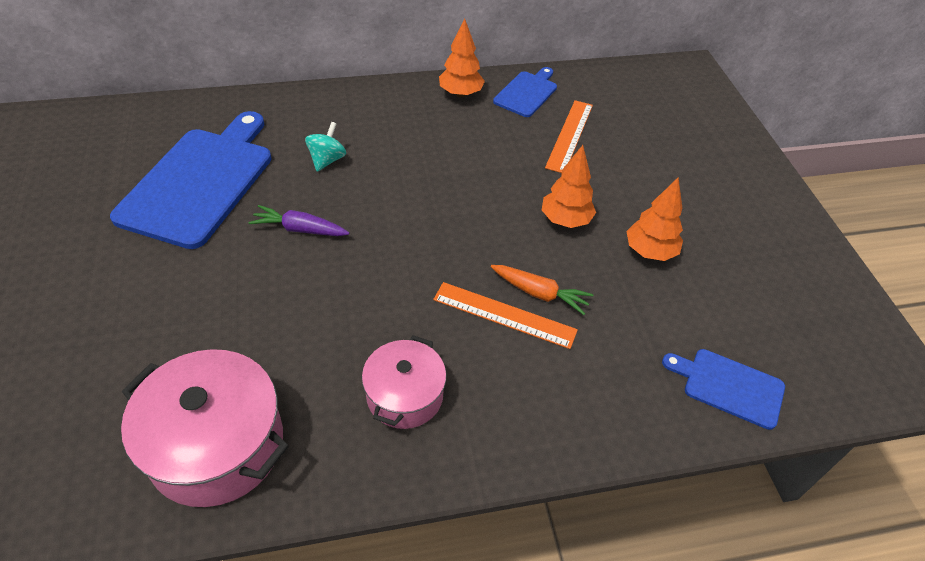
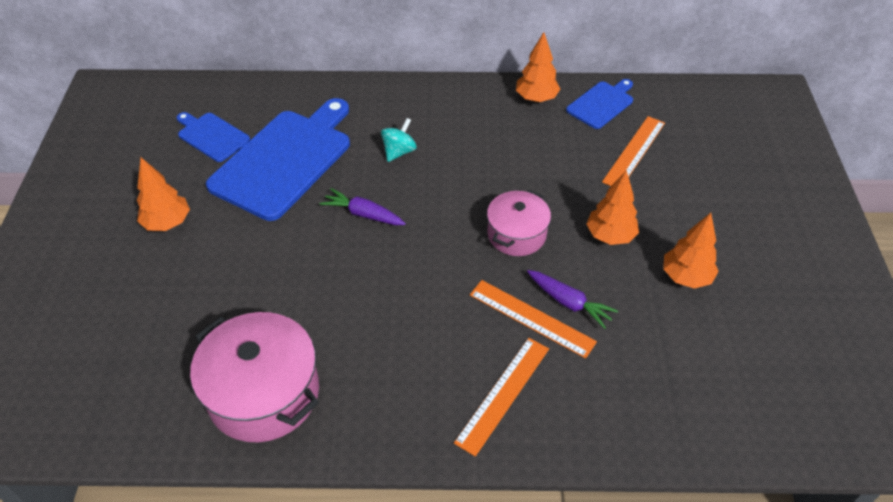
camera: 15 degrees right, 0 degrees up
(69, 266) = (167, 223): none -> orange tree
(405, 395) = (427, 377): pink pot -> pink pot (516, 234)
(492, 401) = (503, 394): none -> orange ruler
(539, 293) = (569, 303): orange carrot -> purple carrot
(728, 386) = (730, 416): blue cutting board -> blue cutting board (212, 136)

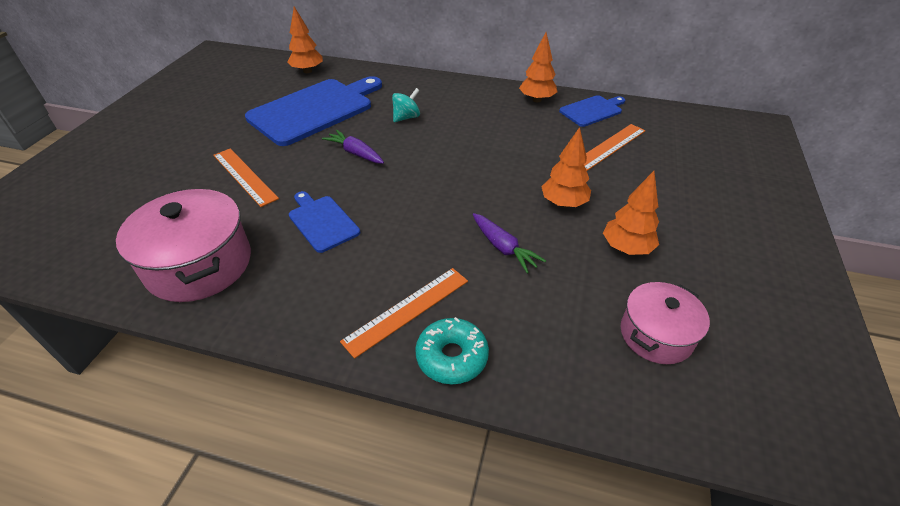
camera: 15 degrees right, 5 degrees down
(167, 223) = (204, 135): orange tree -> orange tree (307, 71)
(212, 136) = (270, 88): blue cutting board -> blue cutting board (322, 221)
(516, 234) = (478, 188): pink pot -> pink pot (656, 334)
(531, 318) = (463, 253): orange ruler -> orange ruler (245, 176)
(564, 432) = (452, 357): none -> turquoise donut

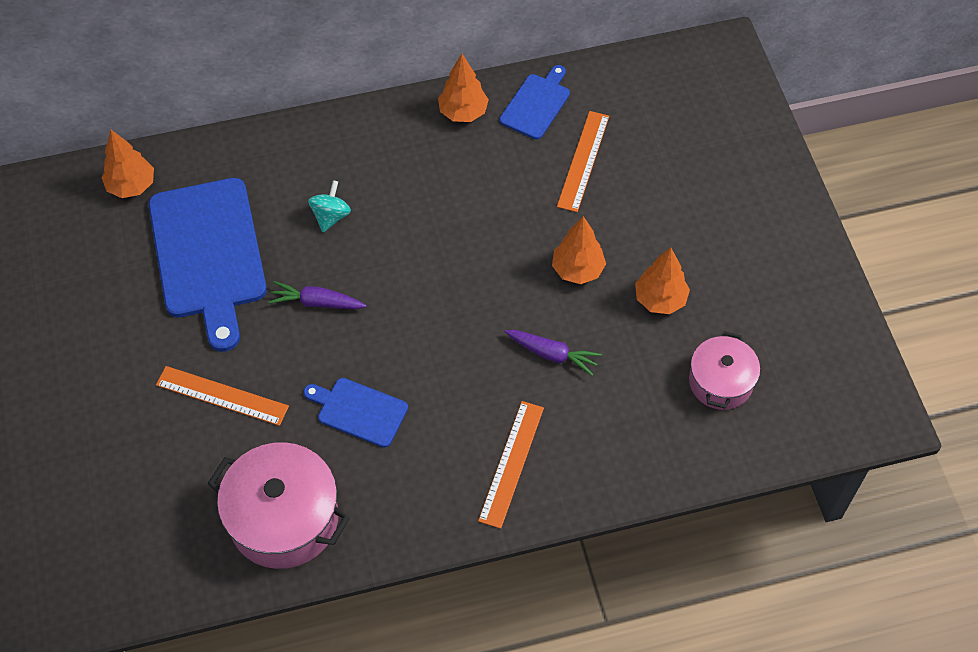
camera: 30 degrees left, 15 degrees up
(315, 110) = (208, 255): blue cutting board -> blue cutting board turned 150 degrees clockwise
(452, 357) = (576, 486): turquoise donut -> none

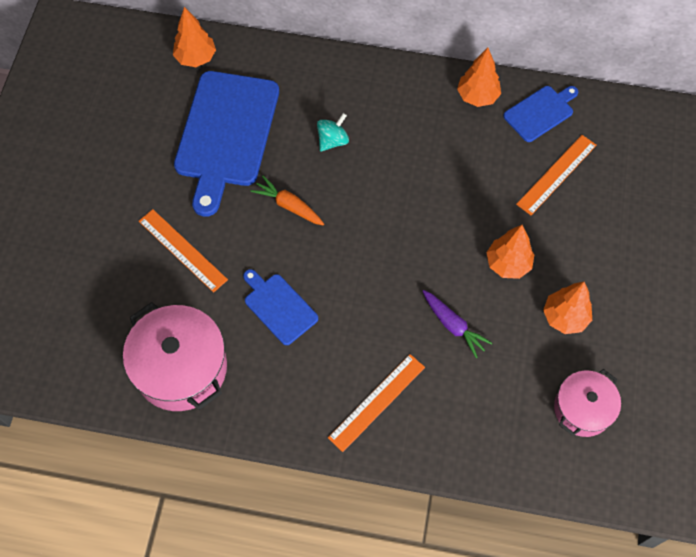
camera: 25 degrees right, 5 degrees up
(317, 302) = (289, 206): purple carrot -> orange carrot

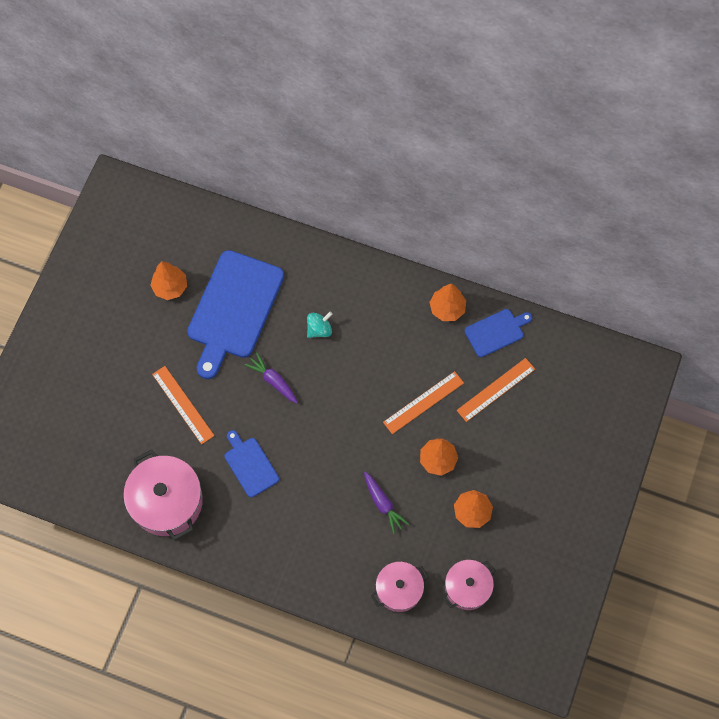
camera: 10 degrees right, 5 degrees up
(196, 58) = (220, 235): orange tree -> orange tree (170, 287)
(289, 206) = (273, 381): orange carrot -> purple carrot
(377, 402) = (311, 554): orange ruler -> orange ruler (423, 402)
(497, 426) = (399, 589): none -> pink pot

